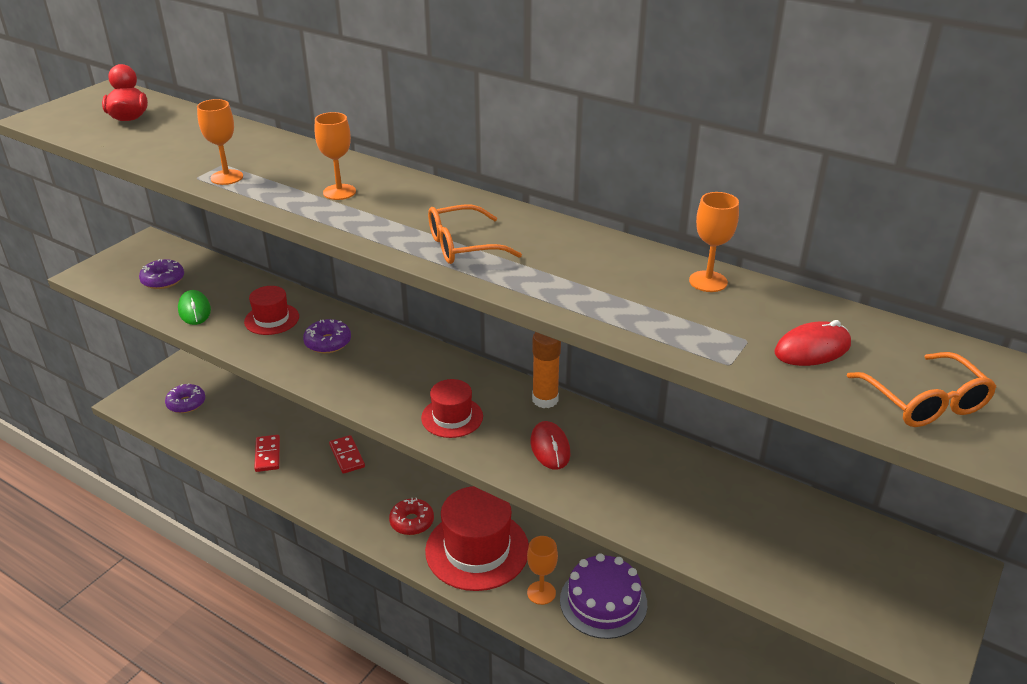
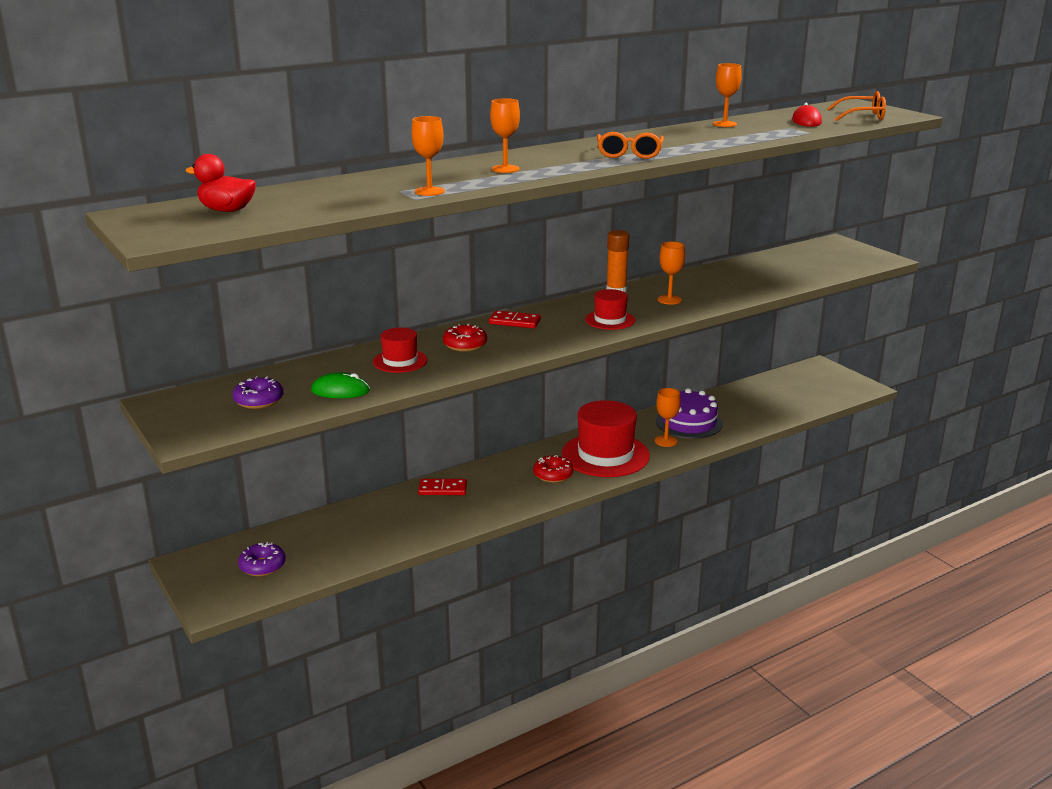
camera: 65 degrees left, 10 degrees down
(268, 455) = (400, 529): red domino -> red domino (514, 322)
(328, 343) = (465, 345): purple donut -> red donut
(550, 448) = (669, 300): red mouse -> orange goblet

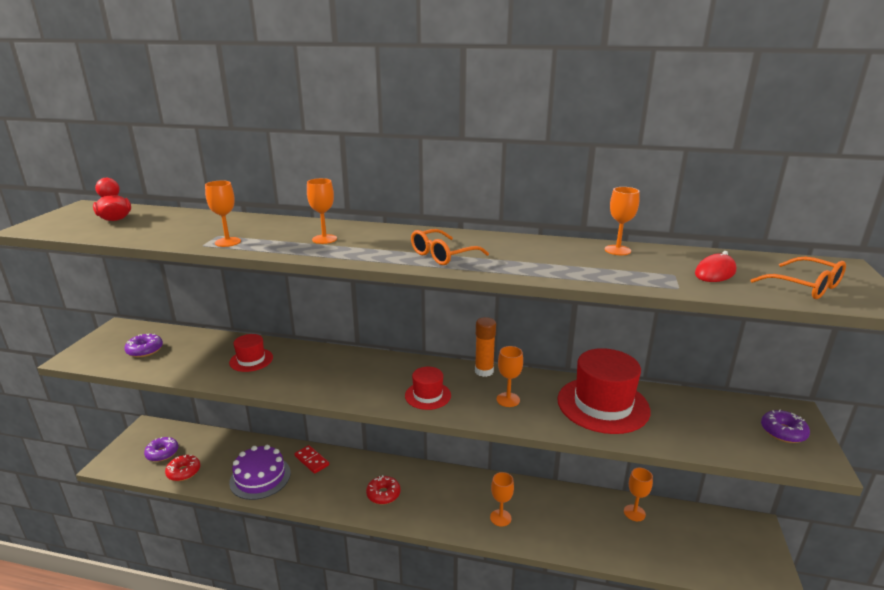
camera: 45 degrees right, 0 degrees up
(340, 391) = (183, 365): green mouse -> none
(465, 345) = (305, 367): red donut -> red donut (184, 472)
(514, 322) = (368, 363): red domino -> none
(605, 455) = (440, 501): red hat -> red hat (603, 405)
(689, 422) = (544, 512): purple cake -> purple cake (260, 477)
(744, 394) = (634, 513): none -> orange goblet
(847, 253) = (783, 432): none -> purple donut

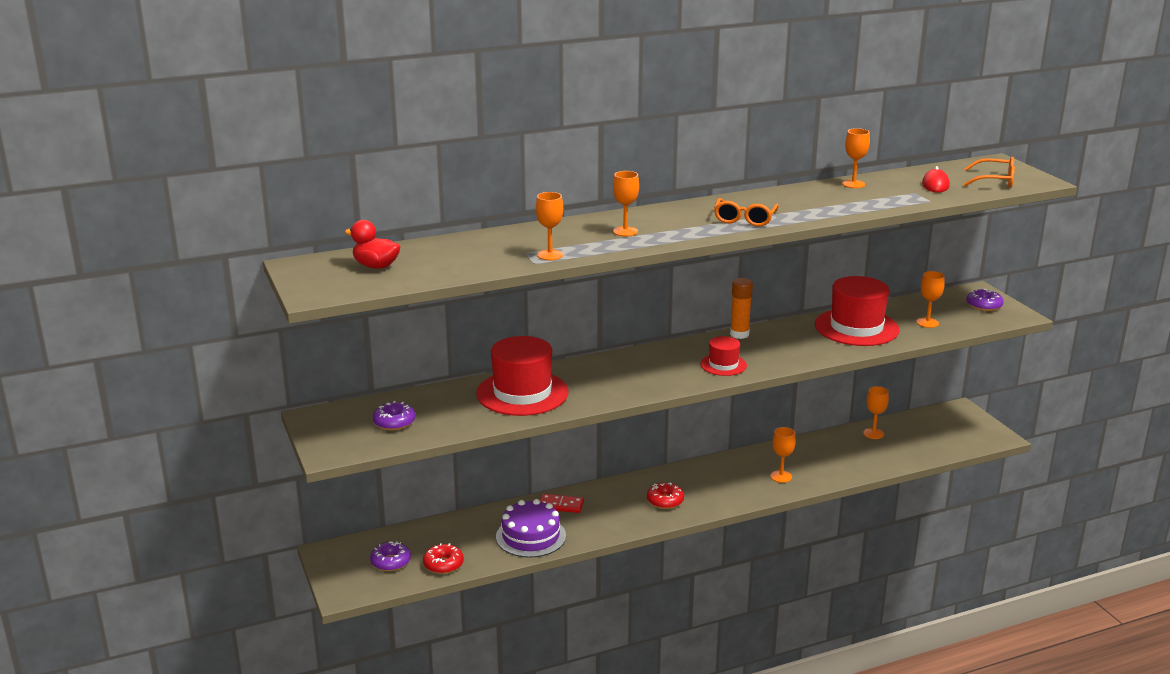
camera: 35 degrees left, 0 degrees up
(251, 360) = (522, 393): red hat -> red hat, size x1.90
(508, 399) = (787, 347): orange goblet -> orange goblet (927, 323)

